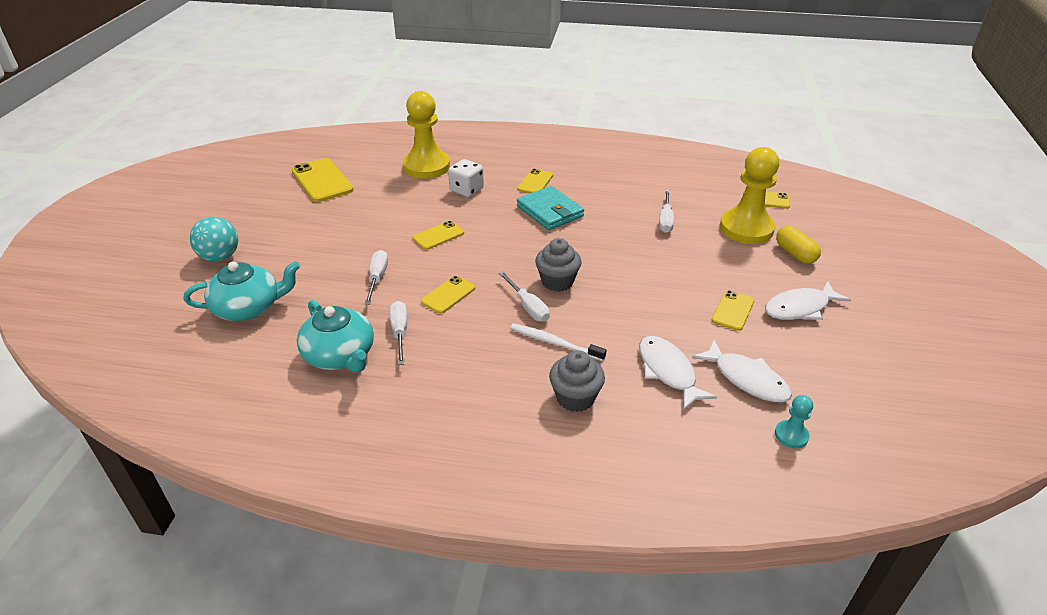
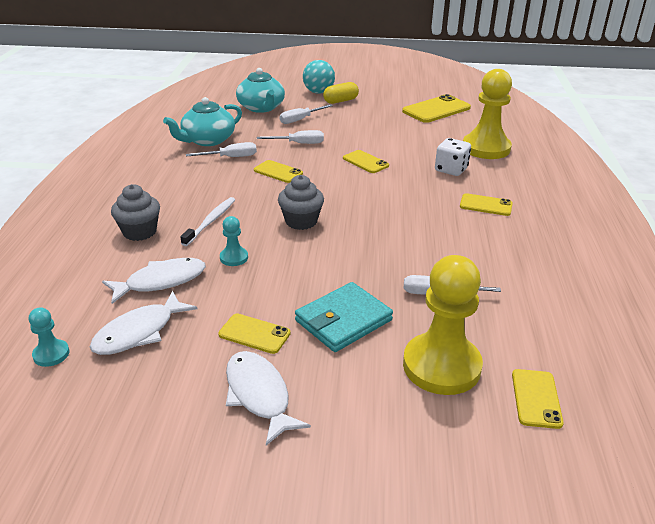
camera: 85 degrees right, 5 degrees down
(528, 307) = (262, 207): white screwdriver -> white screwdriver (300, 120)
(550, 211) = (428, 215): turquoise wallet -> turquoise wallet (343, 320)
(623, 324) = (234, 258): none -> turquoise pawn
(795, 254) = (387, 410): yellow capsule -> yellow capsule (340, 101)

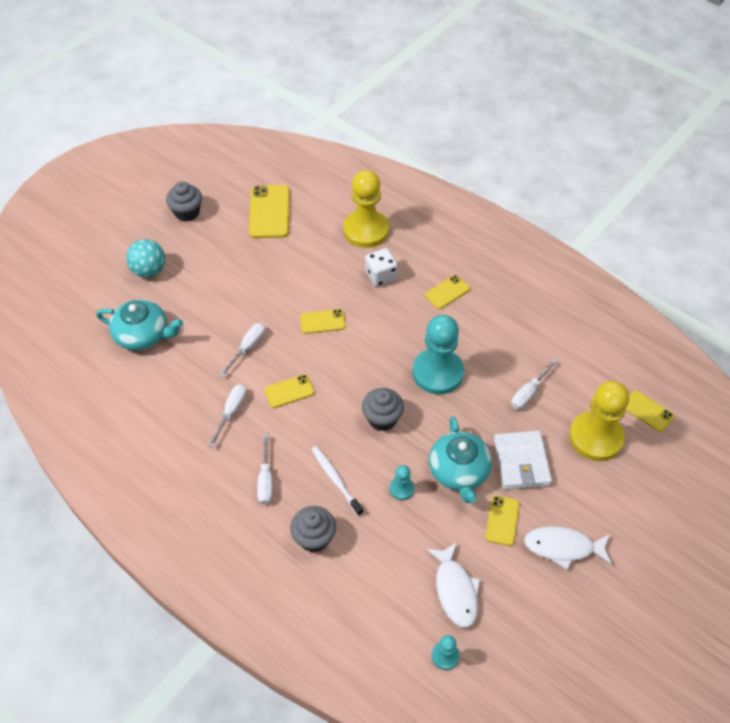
camera: 55 degrees left, 20 degrees up
(161, 281) = (400, 551): white fish -> none
(207, 140) = (179, 413): turquoise teapot -> turquoise teapot (459, 471)
(254, 334) = (502, 520): yellow phone -> yellow phone turned 45 degrees counterclockwise
(300, 120) = (199, 319): white screwdriver -> white screwdriver (266, 480)
(340, 101) = (186, 266): yellow capsule -> none
(343, 320) = (521, 462): turquoise wallet -> white wallet
(387, 86) = (187, 212): none -> grey cupcake
(388, 231) = (437, 373): none -> turquoise pawn

